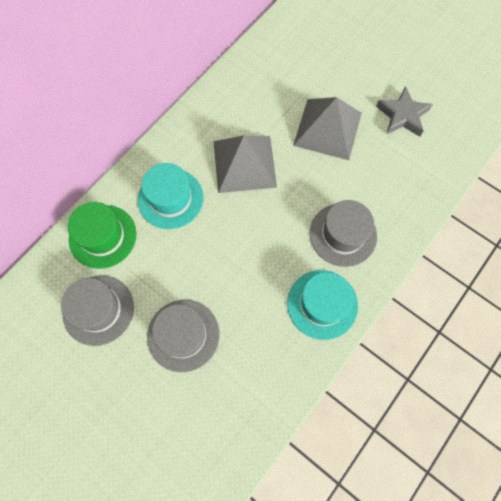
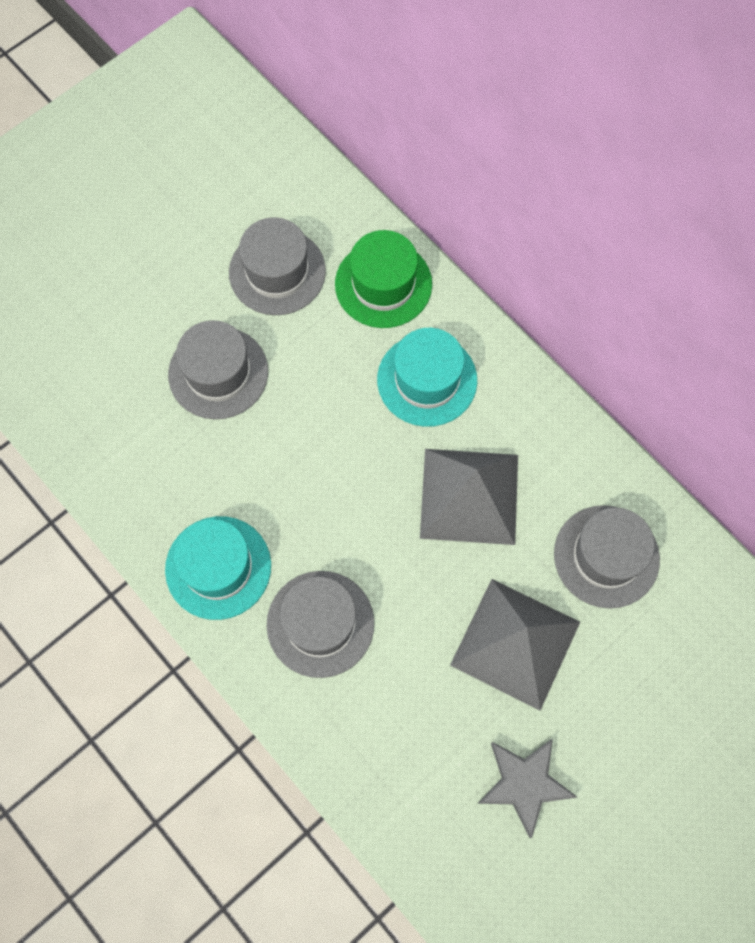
camera: 100 degrees right, 0 degrees up
(267, 90) = (606, 556): none -> grey hat

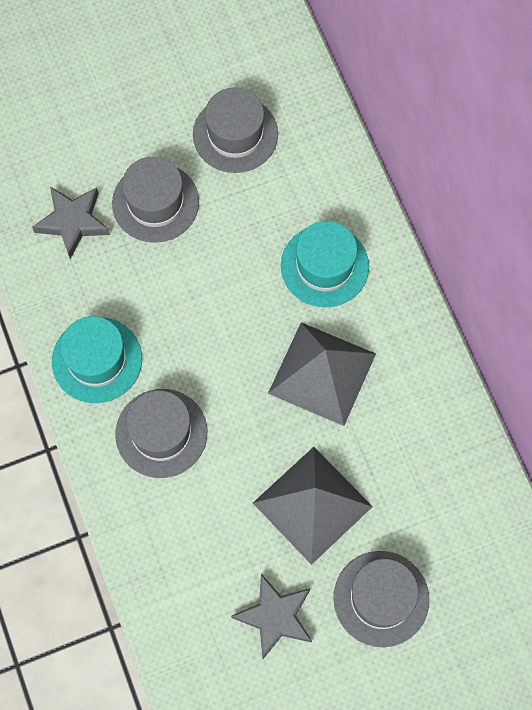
camera: 20 degrees right, 0 degrees up
(135, 424) = (73, 222): none -> grey star
(383, 284) = (319, 174): green hat -> none
(606, 556) = (416, 461): grey hat -> grey hat (381, 598)

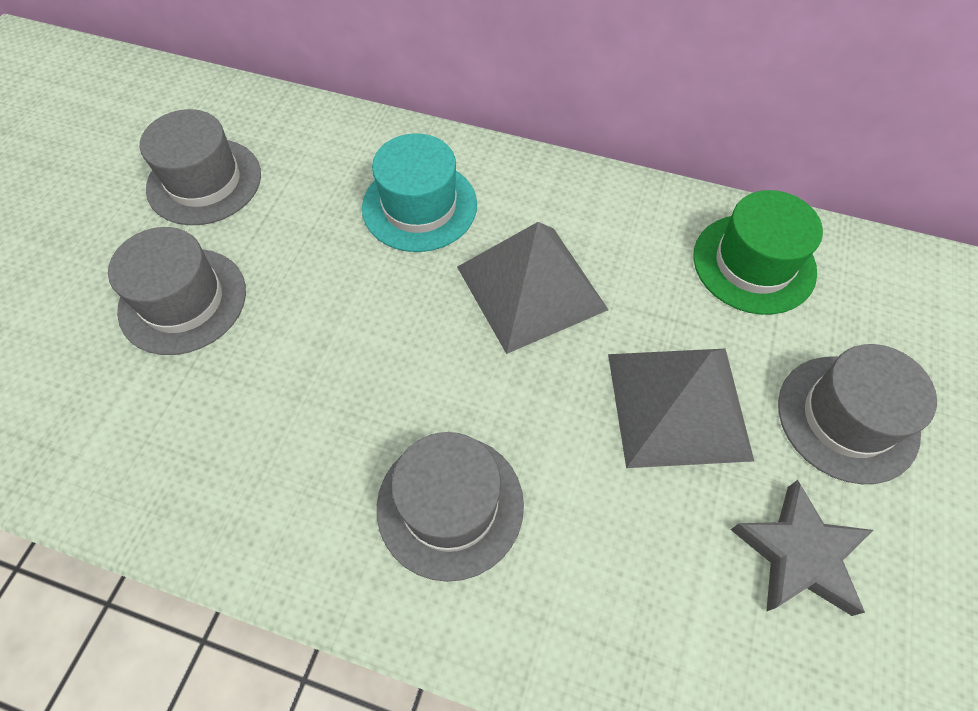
camera: 50 degrees left, 10 degrees down
(73, 222) = (101, 401): grey star -> none
(97, 360) = (287, 508): turquoise hat -> none
(451, 485) = (754, 263): none -> green hat

